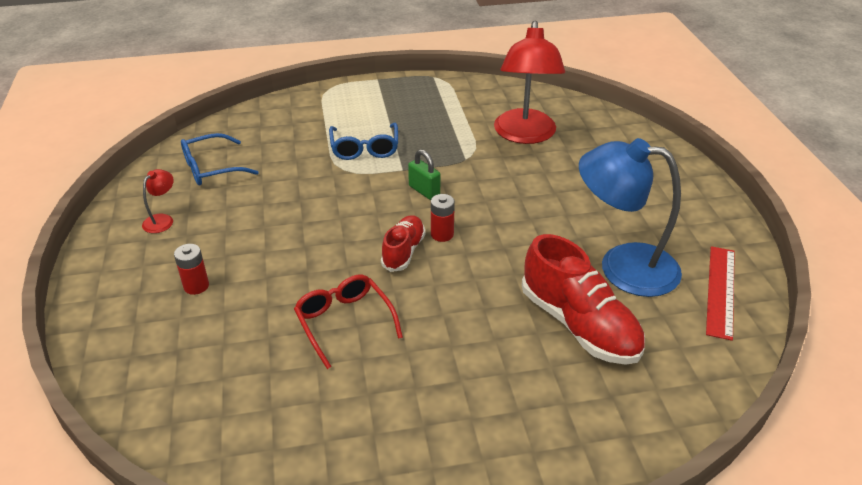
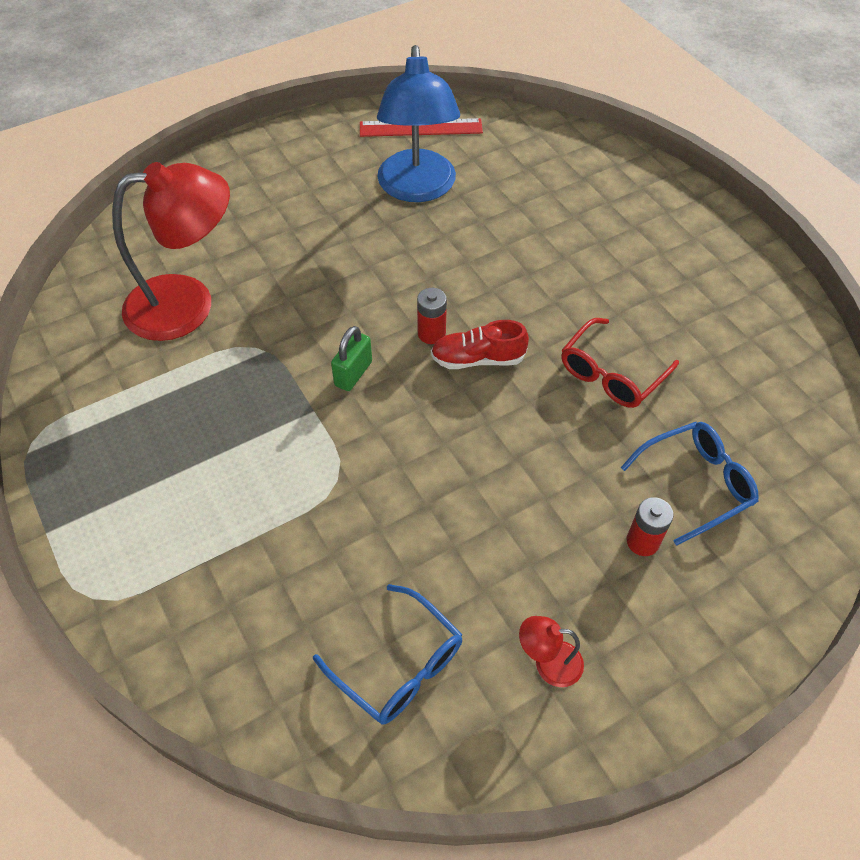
camera: 110 degrees left, 15 degrees up
(364, 148) = (275, 472): blue glasses -> blue glasses (696, 484)
(579, 325) = (513, 206): red shoe -> none

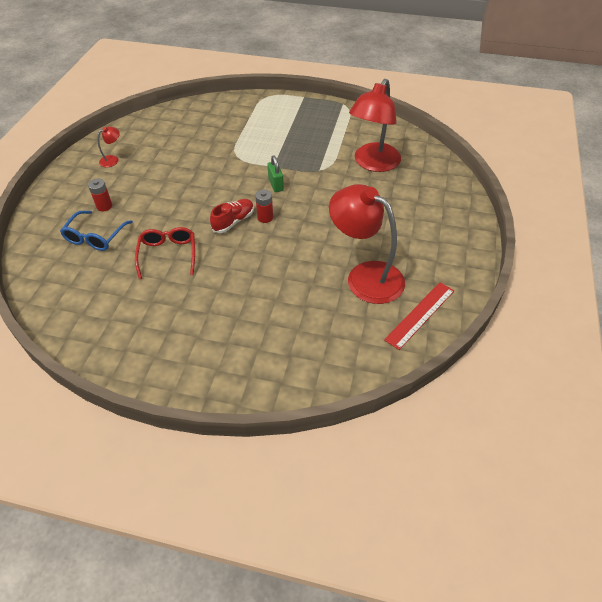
camera: 135 degrees right, 5 degrees down
(399, 665) = (160, 134): blue glasses -> none
(417, 189) = (365, 276): blue lamp -> red lamp

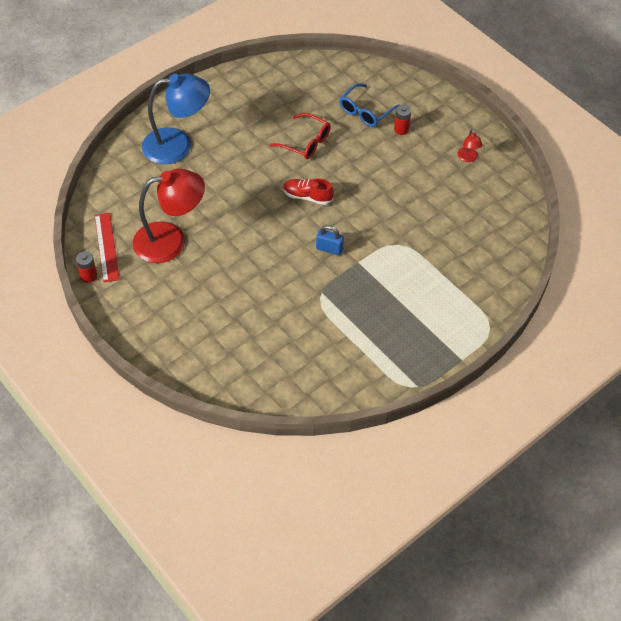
camera: 125 degrees right, 5 degrees up
(95, 237) = (365, 111): blue glasses -> blue glasses turned 105 degrees counterclockwise
(233, 221) = (307, 197): red shoe -> red shoe turned 120 degrees clockwise
(250, 345) = (178, 145): none -> blue lamp
(265, 217) = (293, 218): red battery -> red battery (89, 276)
(276, 185) = (329, 249): green padlock -> blue padlock
(373, 163) = (293, 339): red lamp -> none

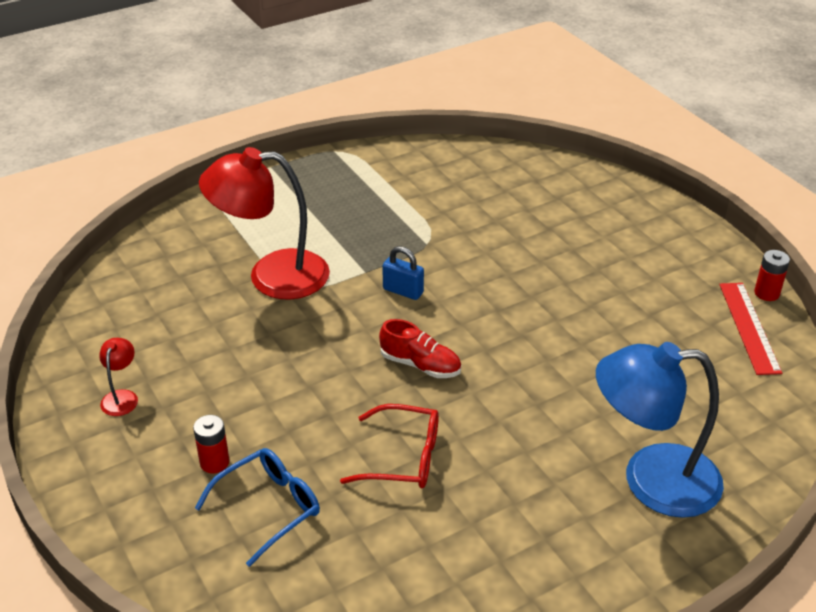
camera: 170 degrees left, 15 degrees down
(171, 240) = (647, 325): red lamp -> red lamp (272, 276)
(306, 142) = (403, 458): red glasses -> red glasses turned 150 degrees clockwise

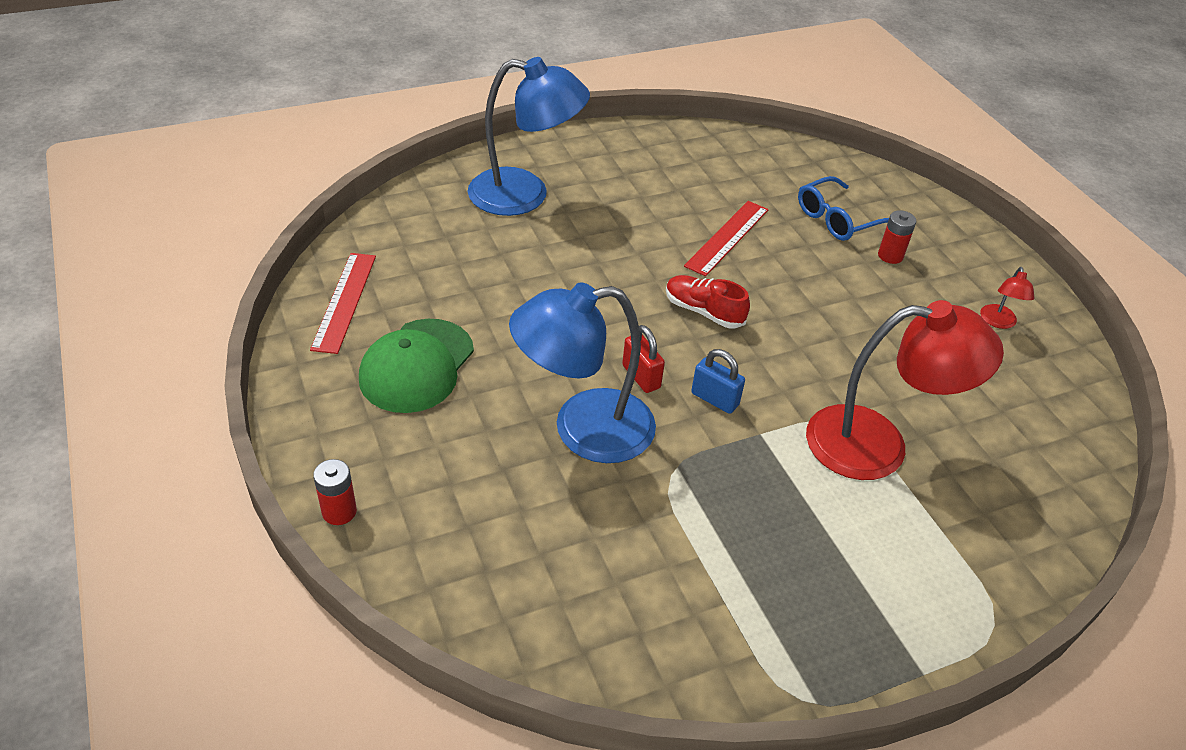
camera: 175 degrees left, 5 degrees up
(403, 458) = (727, 237): red glasses -> red ruler
(467, 300) = (641, 377): none -> red padlock
(501, 258) = (583, 429): none -> blue lamp
(651, 284) = (417, 366): none -> green cap
(766, 293) = (292, 335): red battery -> red battery (339, 511)

